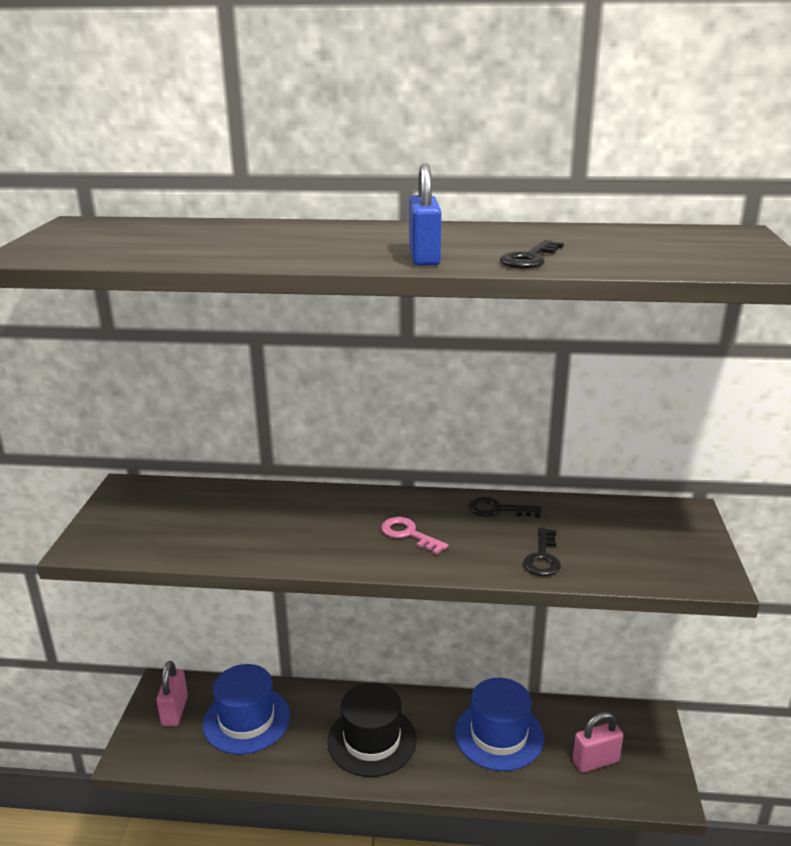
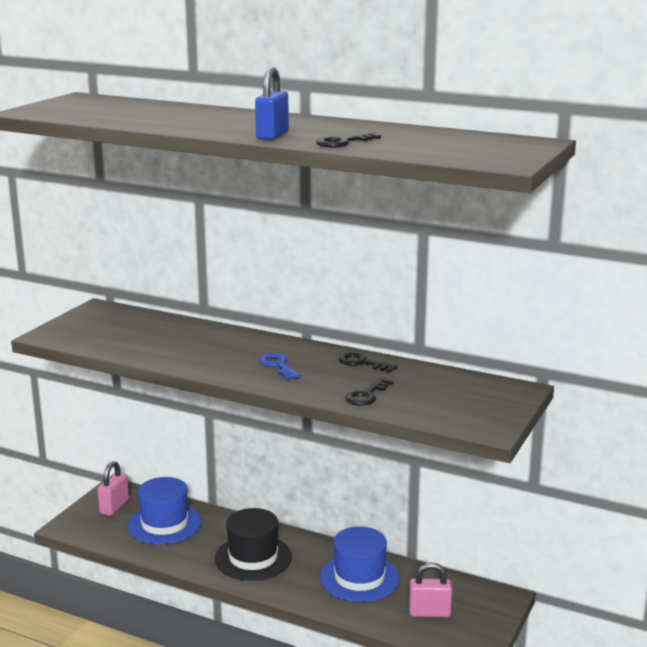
camera: 20 degrees right, 5 degrees down
(408, 534) = (278, 366): pink key -> blue key

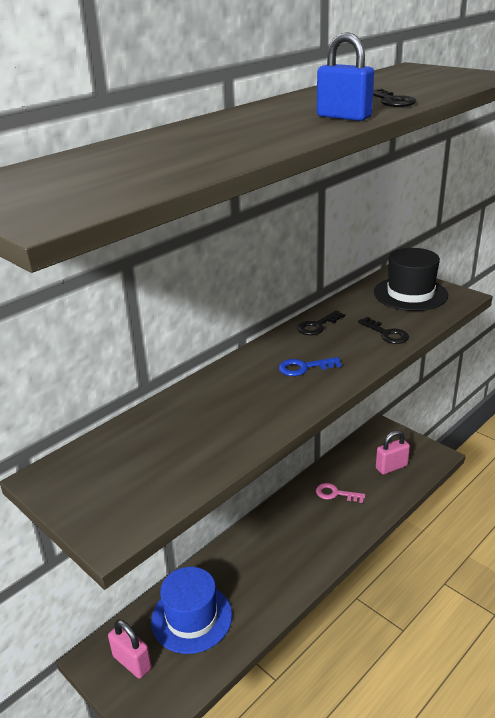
camera: 70 degrees left, 10 degrees up
(253, 558) = (282, 556): black hat -> black hat (410, 294)
(359, 578) = (335, 494): blue hat -> pink key
(429, 613) = (391, 467): pink padlock -> pink padlock turned 45 degrees clockwise

